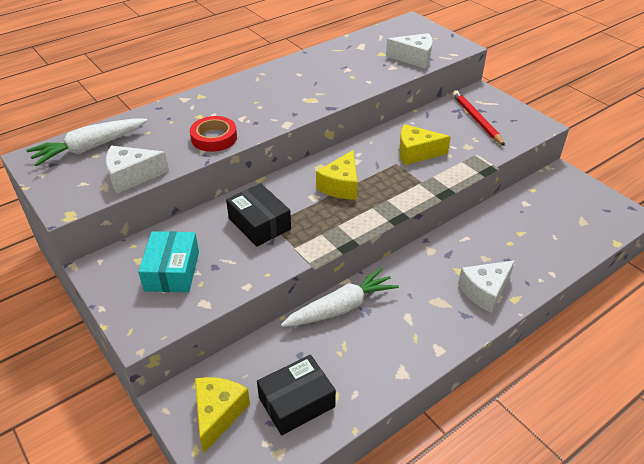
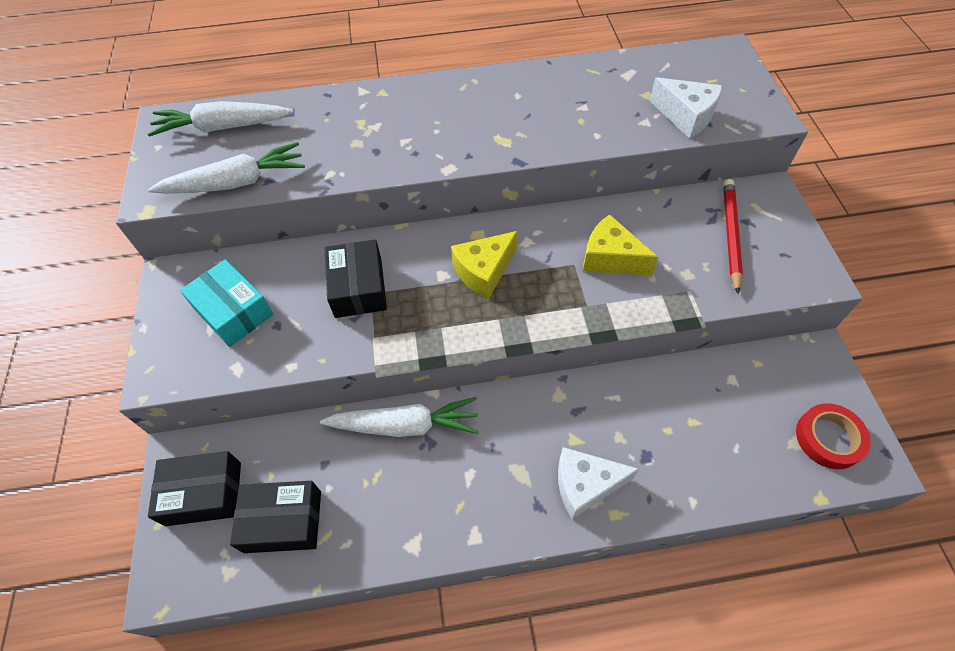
camera: 30 degrees right, 15 degrees up
(132, 176) = (236, 183): white cheese -> white carrot
(172, 271) = (233, 311): turquoise box -> turquoise box turned 75 degrees counterclockwise
(214, 138) = (354, 159): red tape -> red tape (828, 438)
(218, 414) = (204, 493): yellow cheese -> black box

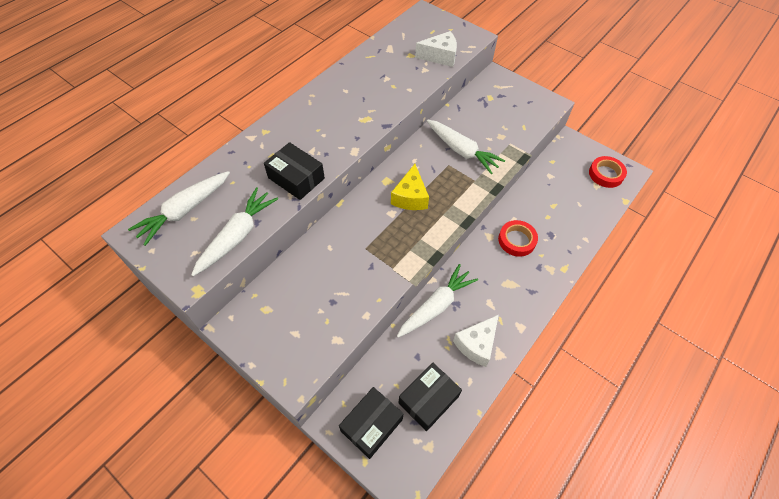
camera: 45 degrees left, 0 degrees up
(233, 311) = (298, 314): turquoise box -> none
(358, 288) = (355, 250): black box -> black box (296, 178)
(585, 485) = (540, 266): white cheese -> white cheese (476, 344)
(589, 427) = (516, 240): none -> red tape
(610, 258) = (461, 151): yellow cheese -> white carrot
(731, 235) = (500, 106): red pencil -> none

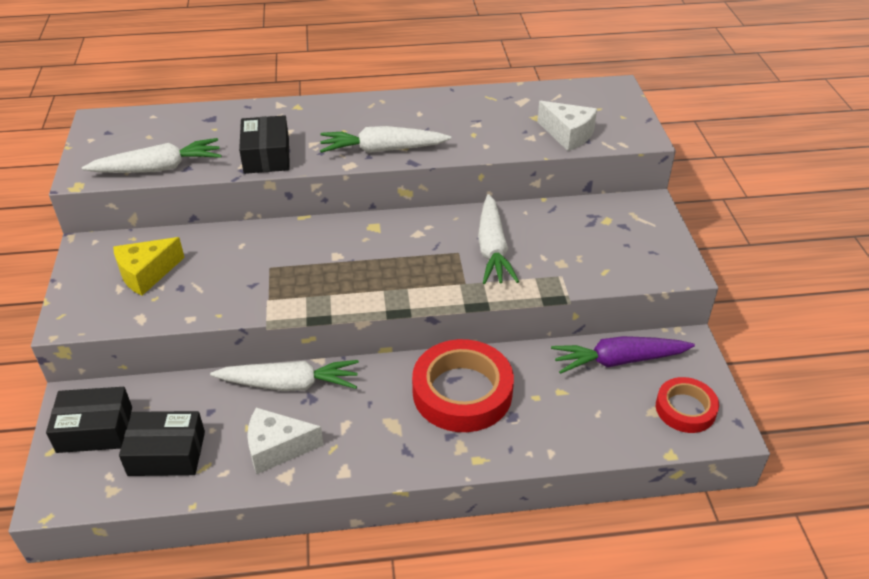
camera: 45 degrees right, 15 degrees down
(185, 211) = (151, 127): white carrot -> white carrot (382, 150)
(410, 197) = (375, 254): yellow cheese -> yellow cheese (146, 274)
(516, 240) = (462, 392): red tape -> red tape, size x1.71
(556, 171) = (619, 361): none -> purple carrot

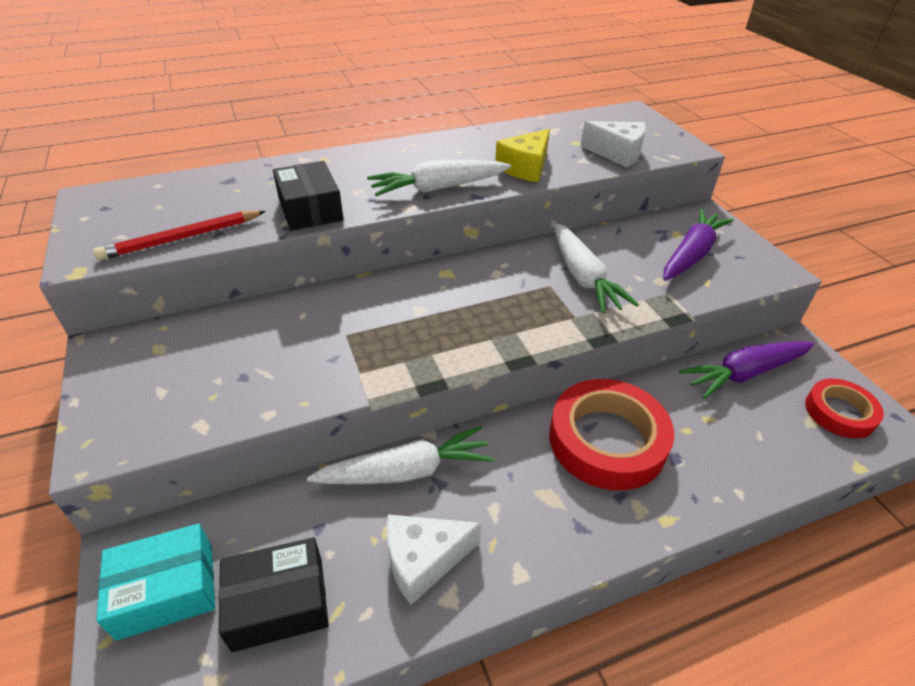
camera: 15 degrees left, 0 degrees up
(95, 429) = (166, 590): black box -> turquoise box
(146, 274) = (193, 367): yellow cheese -> yellow cheese (525, 168)
(158, 168) = (181, 238): white carrot -> red pencil
(607, 243) = (691, 254): none -> purple carrot

